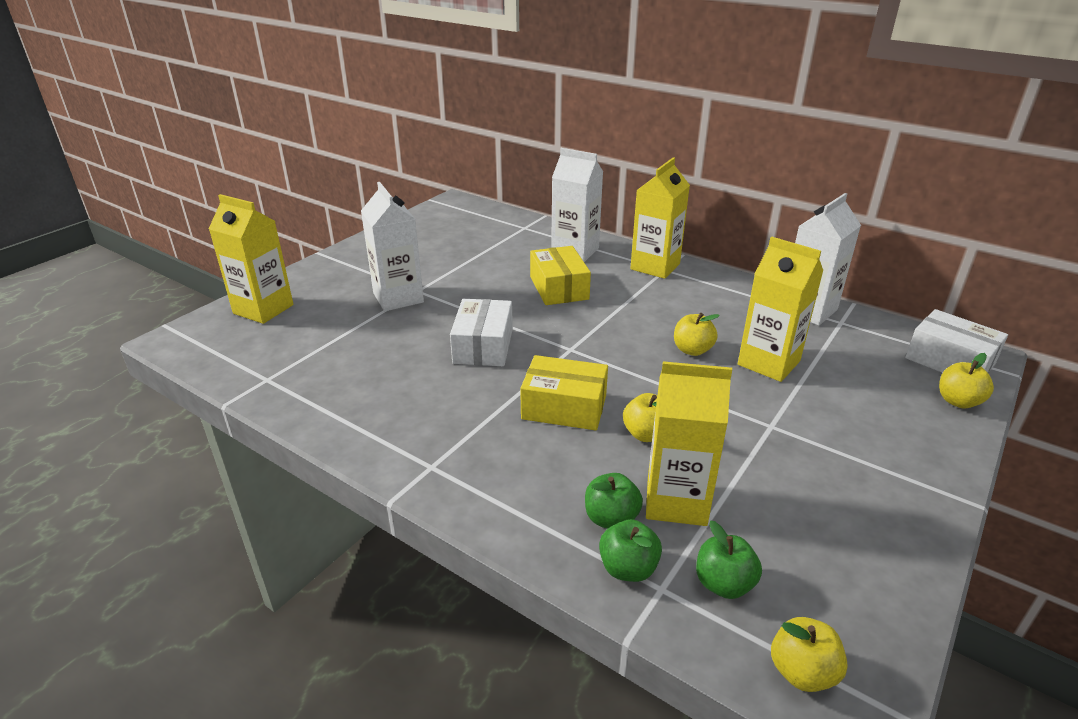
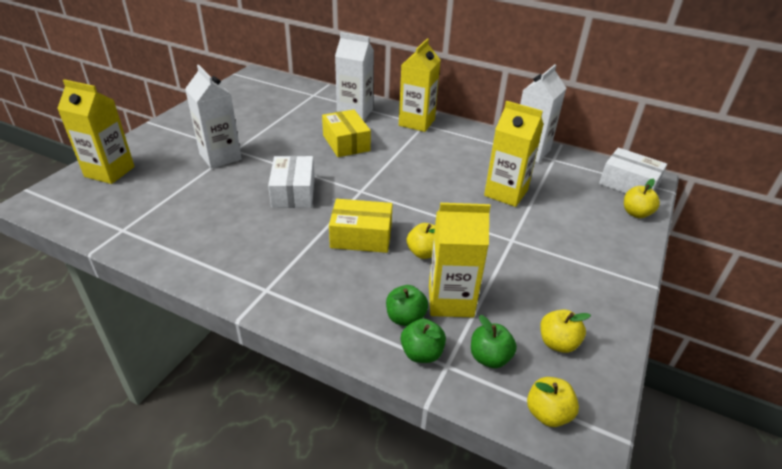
camera: 10 degrees left, 5 degrees up
(692, 350) = (450, 186): yellow apple -> yellow apple (557, 343)

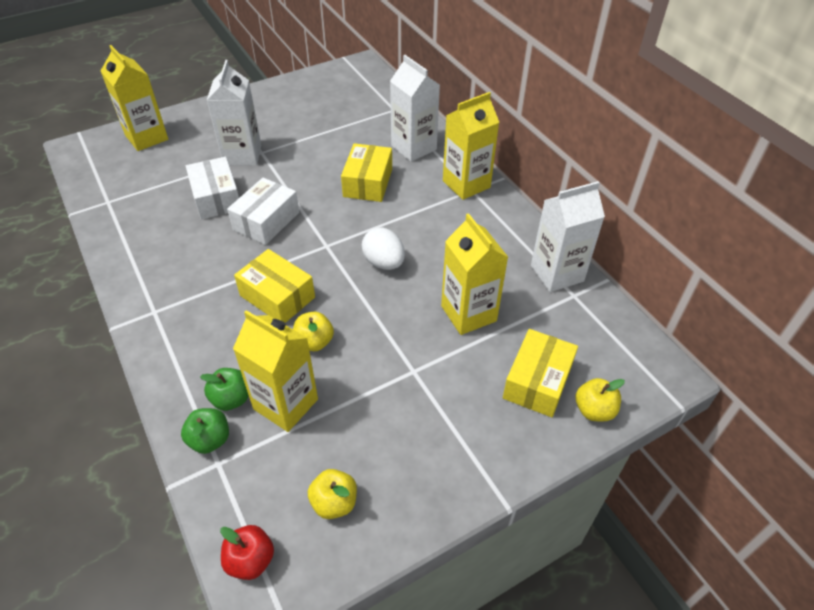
camera: 35 degrees right, 10 degrees up
(415, 185) = (384, 262): none -> white egg
(489, 357) = (259, 478): green apple -> none
(548, 413) = (250, 560): yellow apple -> red apple
(589, 212) = (537, 382): none -> yellow box
(628, 184) = (631, 369): white box -> white box (216, 198)

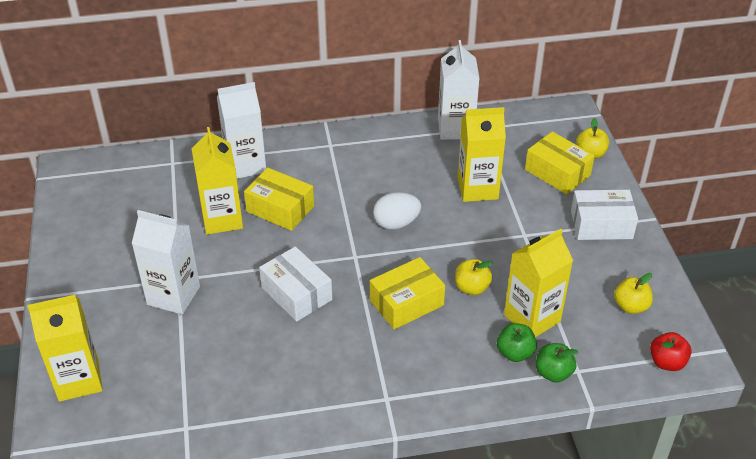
camera: 70 degrees left, 5 degrees down
(216, 198) = (236, 328): white box -> white box (601, 225)
(466, 184) = (320, 146): yellow carton -> yellow carton (222, 219)

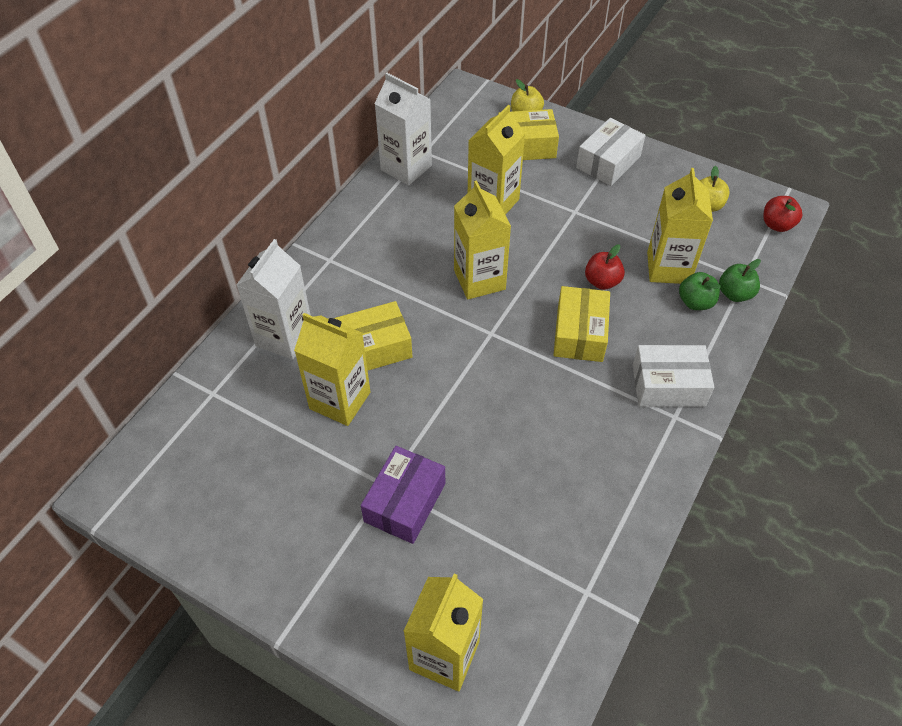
camera: 50 degrees left, 10 degrees up
(173, 295) = (405, 502): white carton -> purple box
(296, 293) = (496, 403): white box -> white box (668, 385)
(396, 223) = (479, 280): white egg -> yellow carton
(471, 288) = (602, 281): yellow apple -> red apple

